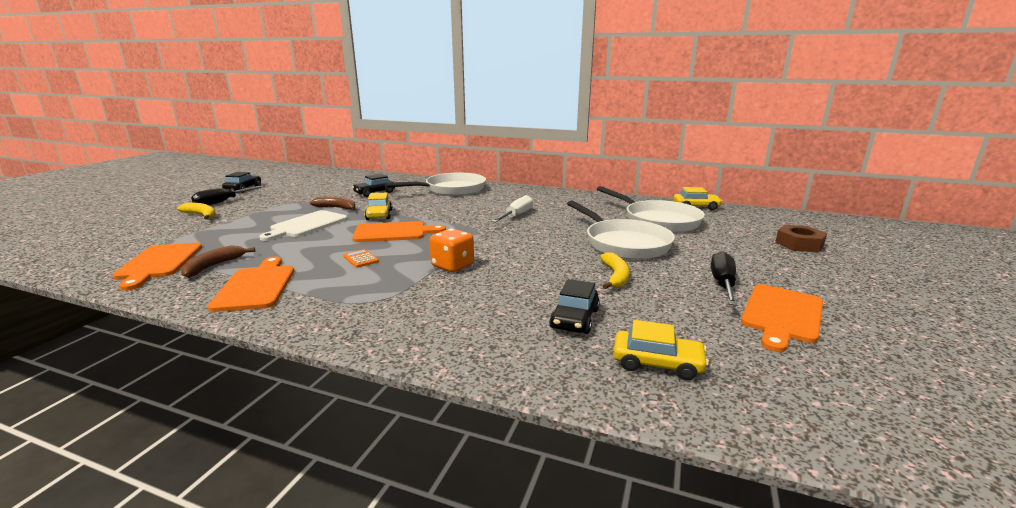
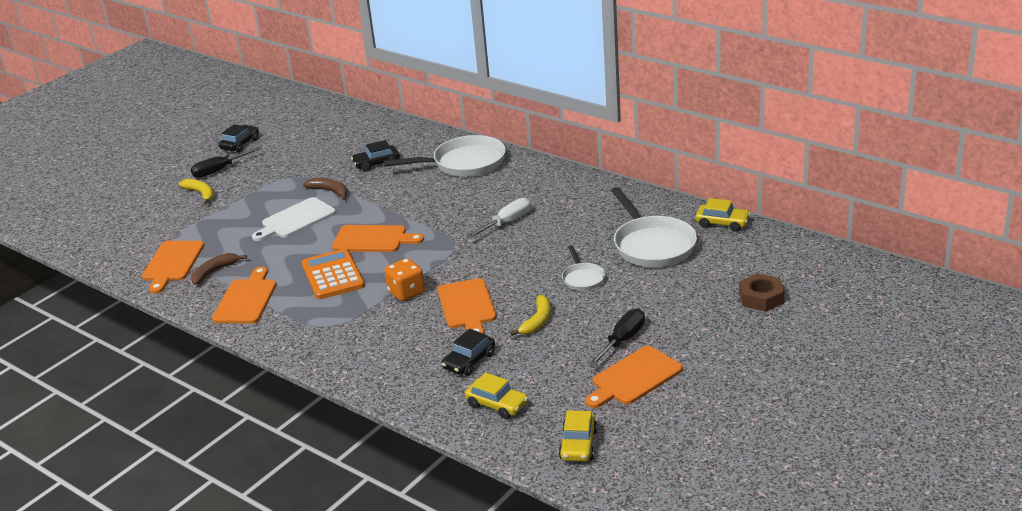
camera: 20 degrees right, 10 degrees up
(361, 259) = (333, 275): orange calculator -> orange calculator, size x2.24
(379, 215) = (368, 208): yellow car -> yellow car (578, 445)
(528, 271) = (467, 306): none -> orange cutting board
(623, 243) = (582, 278): white pan -> white pan, size x0.51

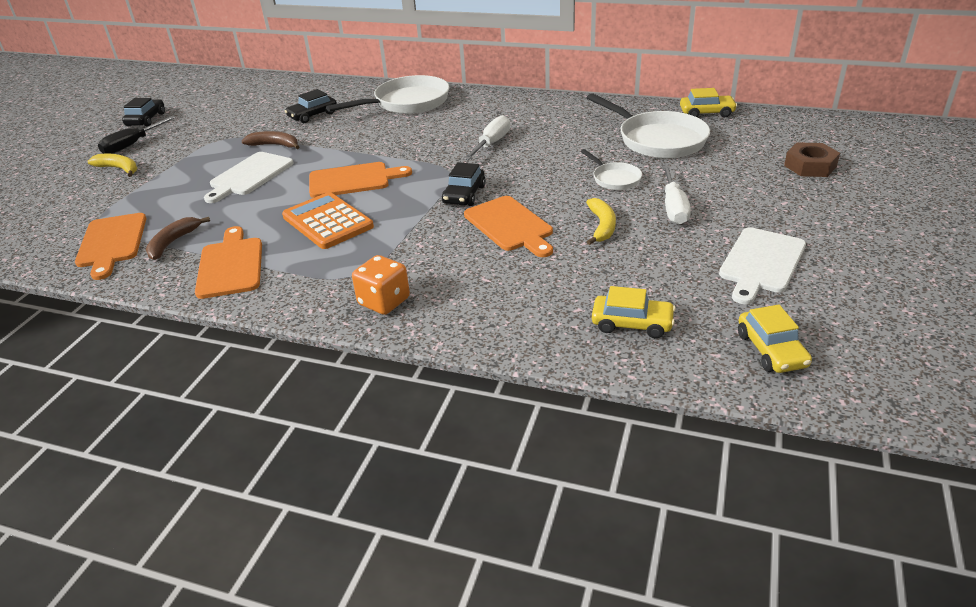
camera: 20 degrees left, 5 degrees up
(406, 292) = (428, 224): orange dice -> orange dice (384, 301)
(469, 361) = (558, 281): black car -> black car (464, 195)
(608, 315) = (673, 207): none -> white screwdriver
(622, 341) = (712, 228): black screwdriver -> none
(634, 377) = (761, 263): orange cutting board -> white cutting board

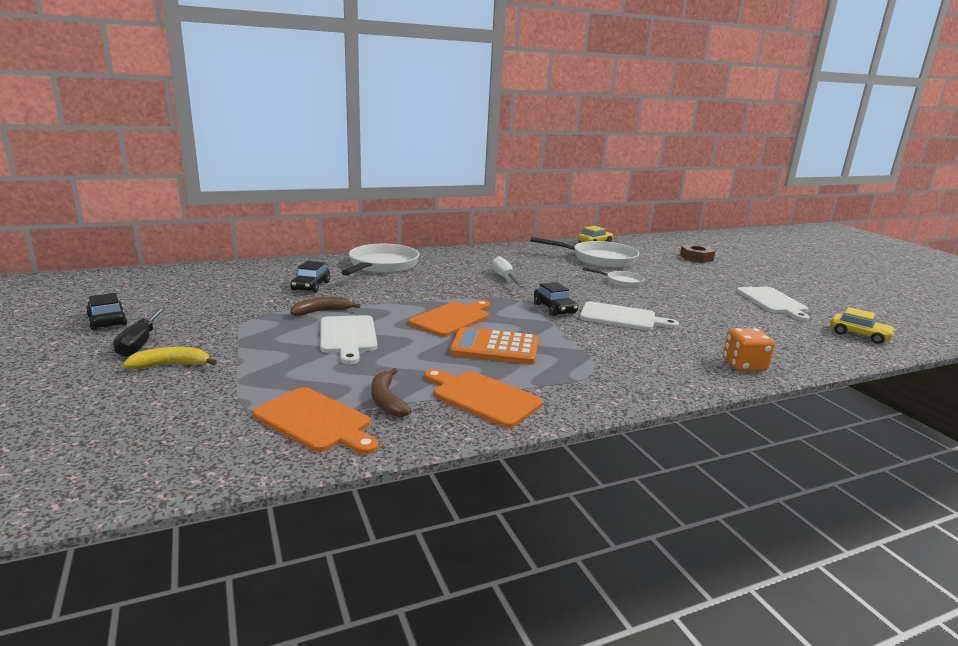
camera: 45 degrees left, 15 degrees down
(384, 301) = (648, 379): orange dice -> orange dice (744, 366)
(510, 226) = (621, 317): orange cutting board -> white cutting board
(602, 226) = (670, 305): yellow banana -> none
(632, 323) = (789, 344): yellow car -> none
(673, 207) = (682, 288): white screwdriver -> none

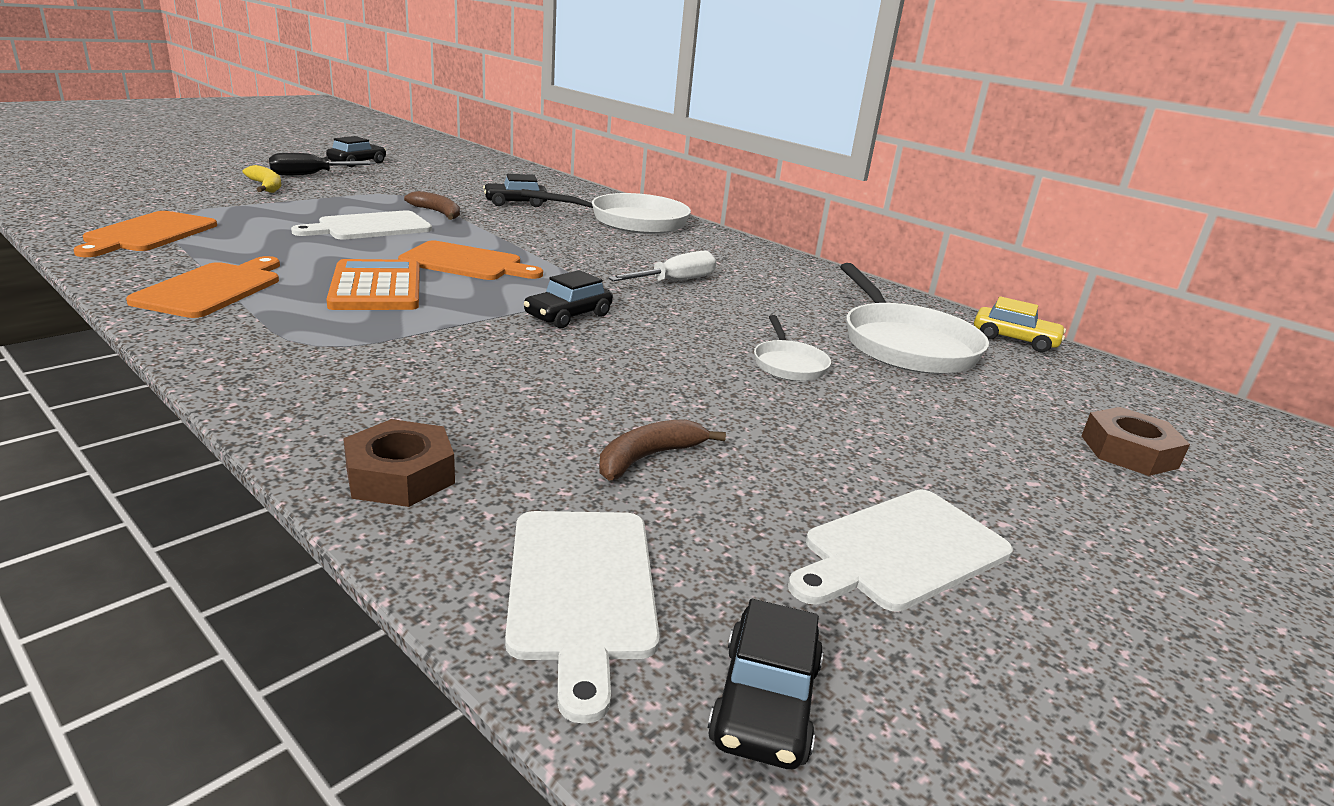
camera: 65 degrees right, 5 degrees up
(386, 400) = (199, 252): brown banana -> brown banana (648, 457)
(621, 317) = (577, 364): white cutting board -> white cutting board (581, 590)
(744, 366) = (400, 475): orange dice -> brown nut
(859, 335) = (765, 702): yellow car -> black car

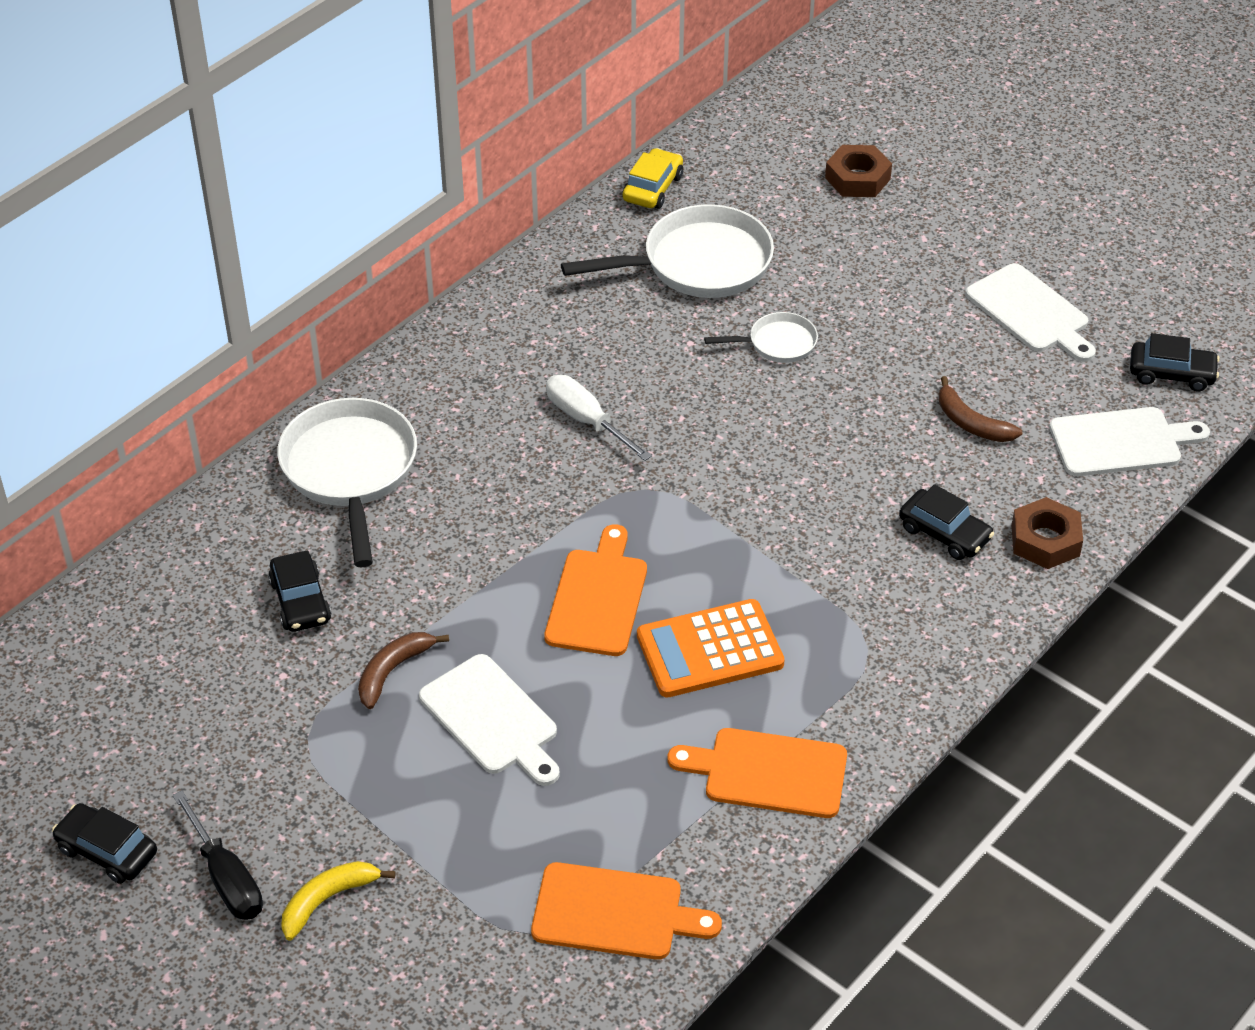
camera: 90 degrees left, 20 degrees up
(568, 315) = (725, 493): black car -> black car (944, 533)

